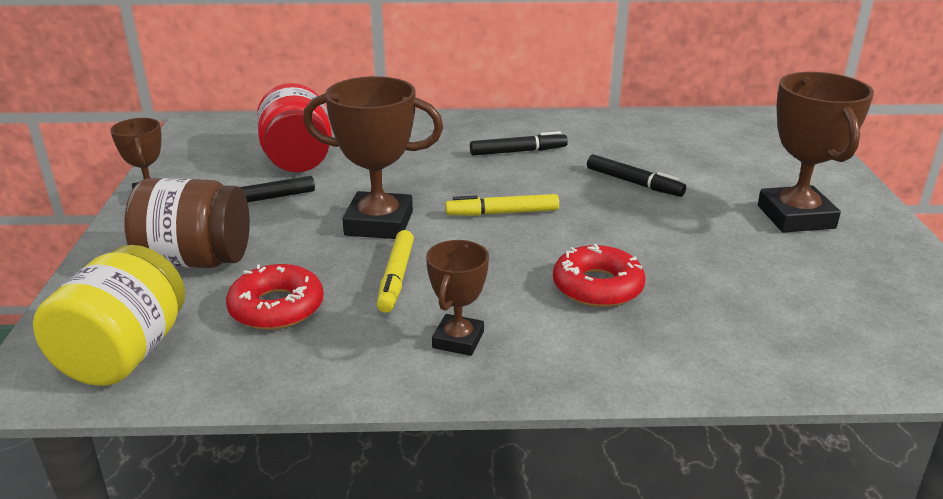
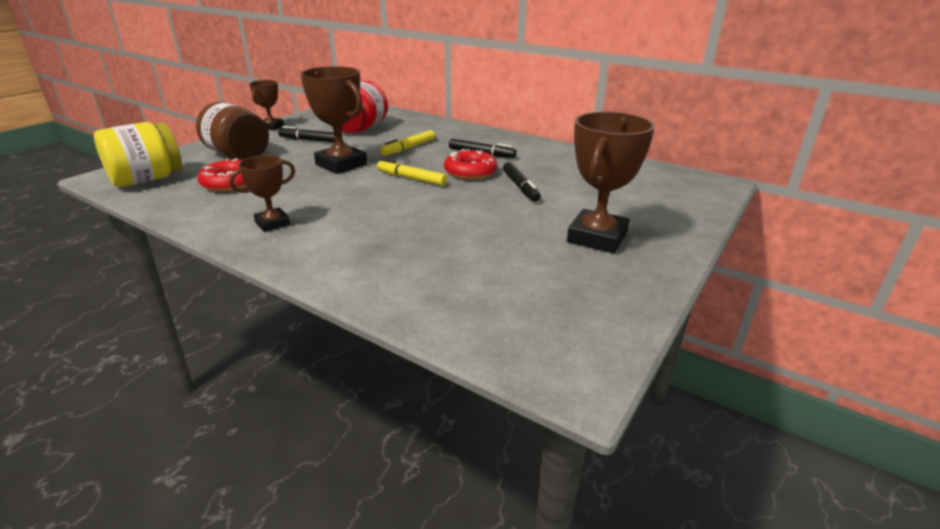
camera: 35 degrees right, 0 degrees up
(396, 278) = (301, 189): yellow marker -> yellow marker (409, 148)
(597, 286) = (389, 227): red donut -> red donut (470, 172)

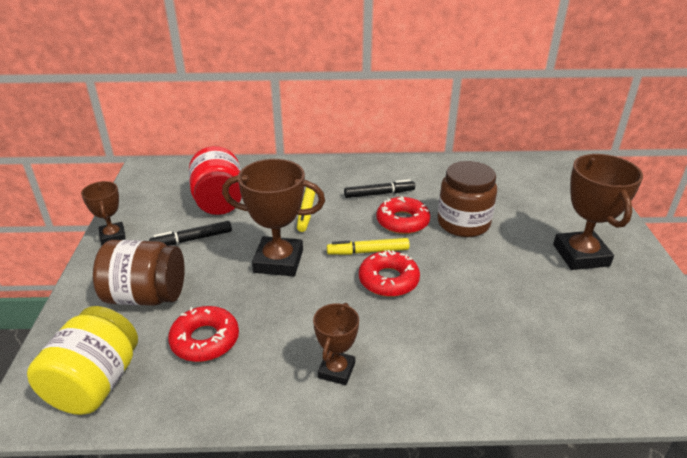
camera: 35 degrees left, 5 degrees up
(396, 196) = (388, 280): none -> red donut
(520, 187) = (463, 223): black marker -> brown jar

